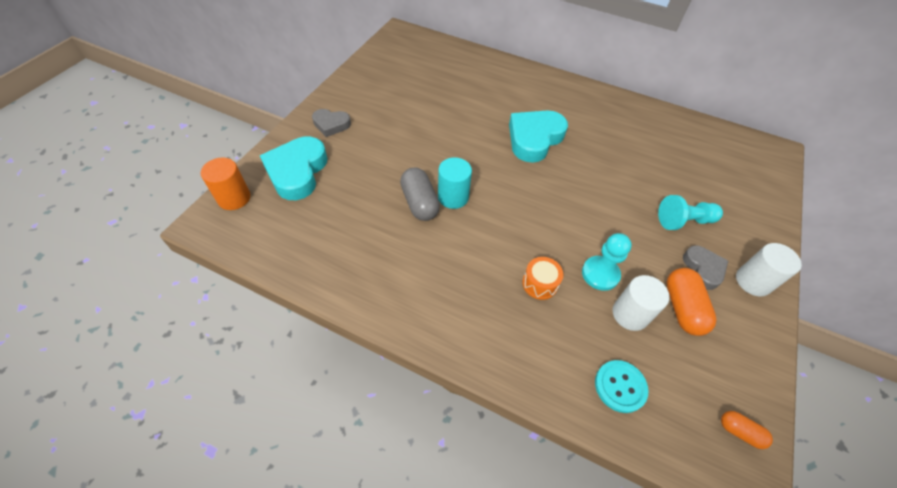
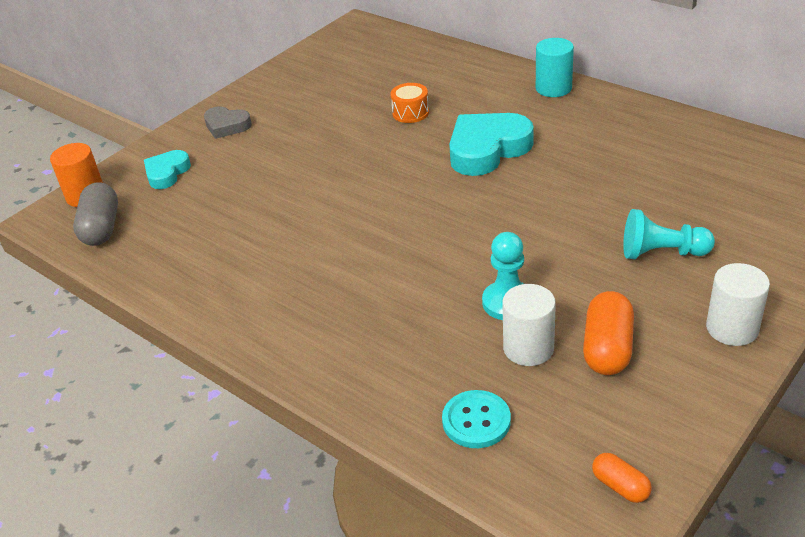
camera: 20 degrees right, 15 degrees down
(297, 172) = (167, 173): turquoise heart -> turquoise heart, size x0.57
(419, 203) = (302, 212): grey capsule -> grey capsule (101, 228)
(453, 197) = (348, 208): turquoise cylinder -> turquoise cylinder (553, 88)
(540, 283) = (420, 306): orange drum -> orange drum (410, 113)
(703, 269) = (662, 308): grey heart -> none

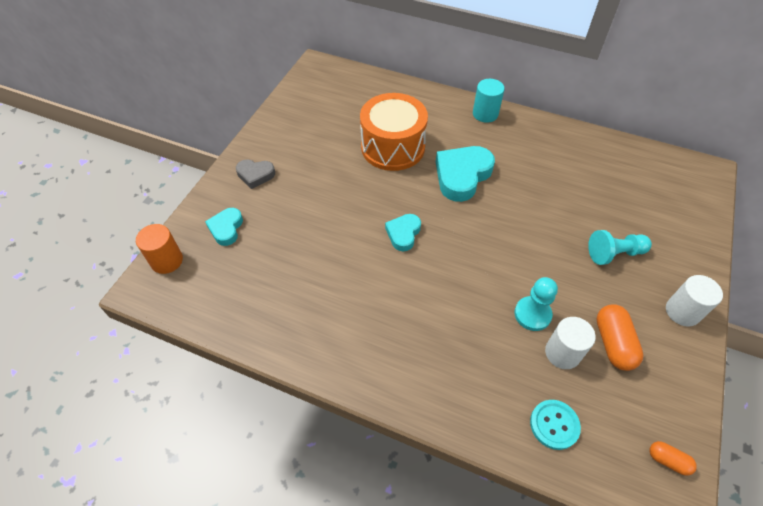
camera: 20 degrees left, 15 degrees up
(101, 228) = (195, 292): grey capsule -> none
(378, 200) = (403, 234): none -> turquoise heart
(410, 113) = (393, 147): orange drum -> orange drum, size x2.35

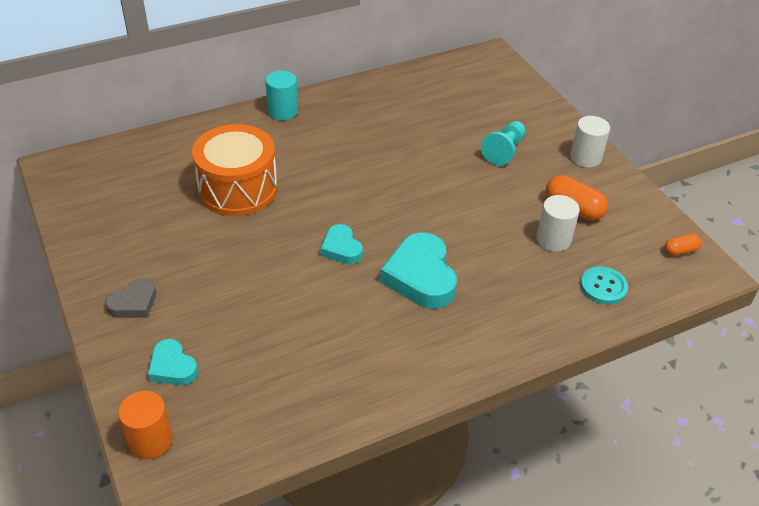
camera: 50 degrees left, 10 degrees down
(462, 176) = (328, 172): turquoise heart -> turquoise heart (420, 276)
(532, 314) = (505, 231): turquoise pawn -> none

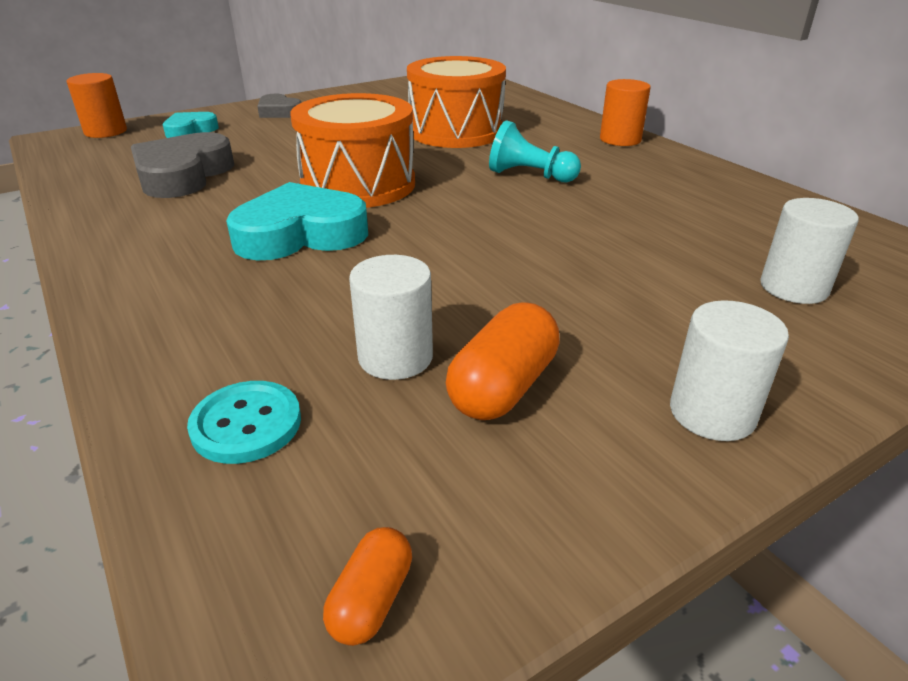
camera: 85 degrees right, 10 degrees down
(283, 111) = (620, 139): turquoise cylinder -> orange cylinder
(298, 354) = (183, 175): none -> grey heart
(341, 248) = (358, 184): turquoise heart -> orange drum
(495, 108) = (793, 287): none -> white cylinder
(504, 151) = (655, 299): turquoise pawn -> turquoise pawn (530, 176)
(680, 251) = (371, 600): orange capsule -> orange capsule turned 45 degrees clockwise

